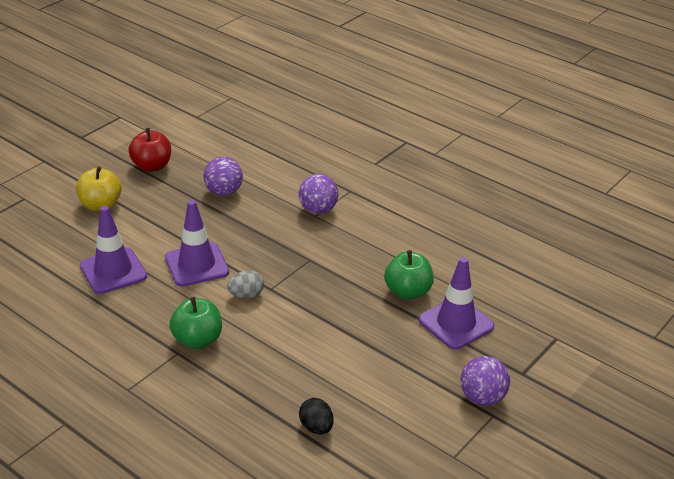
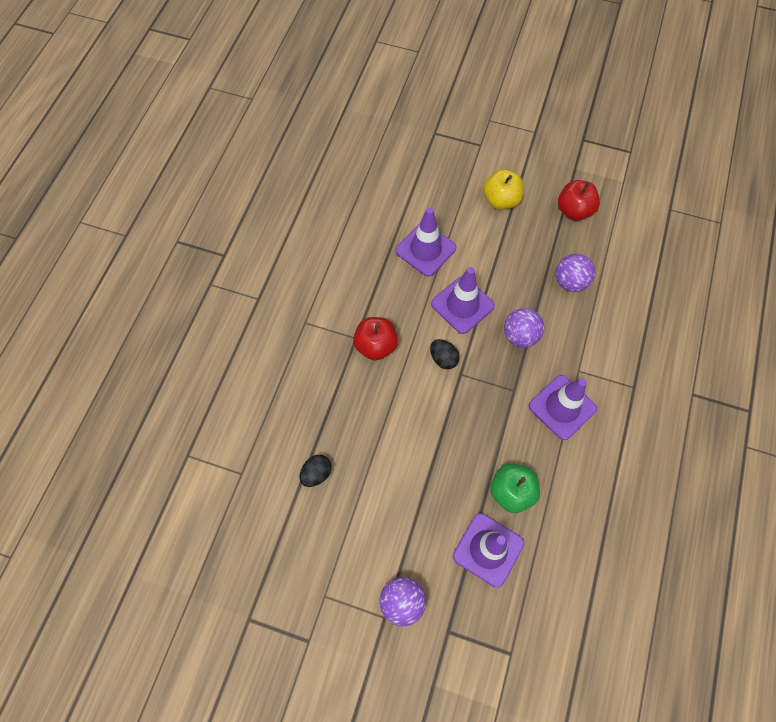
camera: 70 degrees right, 30 degrees up
(197, 340) = (375, 345): green apple -> red apple
(246, 295) = (443, 359): grey egg -> black egg
(318, 210) = (588, 370): purple ball -> purple ball (520, 335)
(344, 236) = (562, 407): none -> purple traffic cone

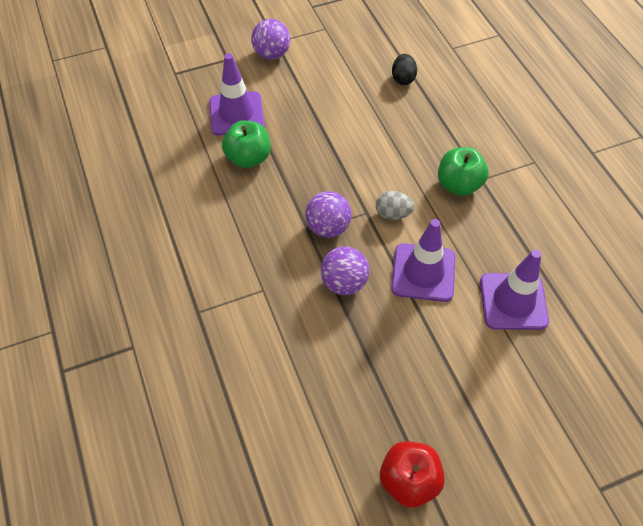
camera: 140 degrees right, 10 degrees down
(375, 345) = (459, 184): red apple -> green apple
(443, 359) = (393, 214): black egg -> grey egg
(500, 200) = (500, 424): yellow apple -> none
(562, 407) = (254, 246): purple traffic cone -> none
(570, 282) = (340, 378): purple ball -> purple ball (328, 227)

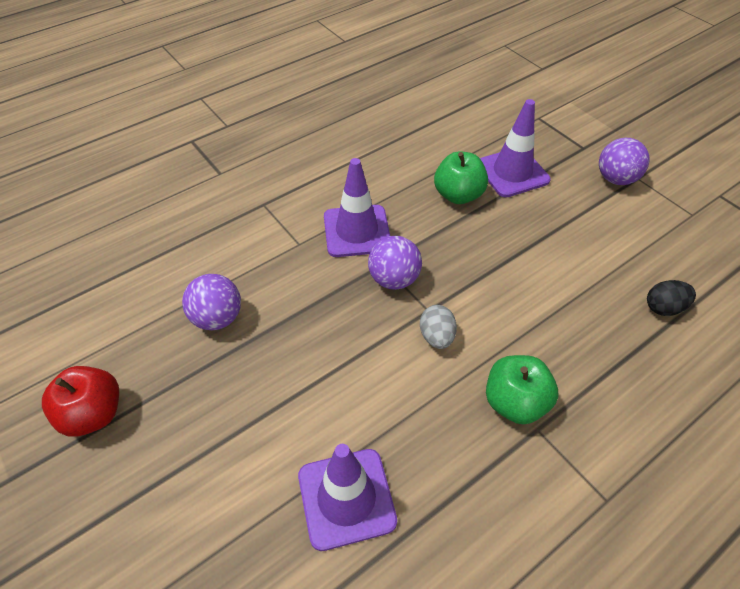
camera: 75 degrees right, 5 degrees down
(344, 283) = (325, 308): purple ball -> purple ball (217, 318)
(423, 272) = (361, 383): purple traffic cone -> purple traffic cone (357, 231)

